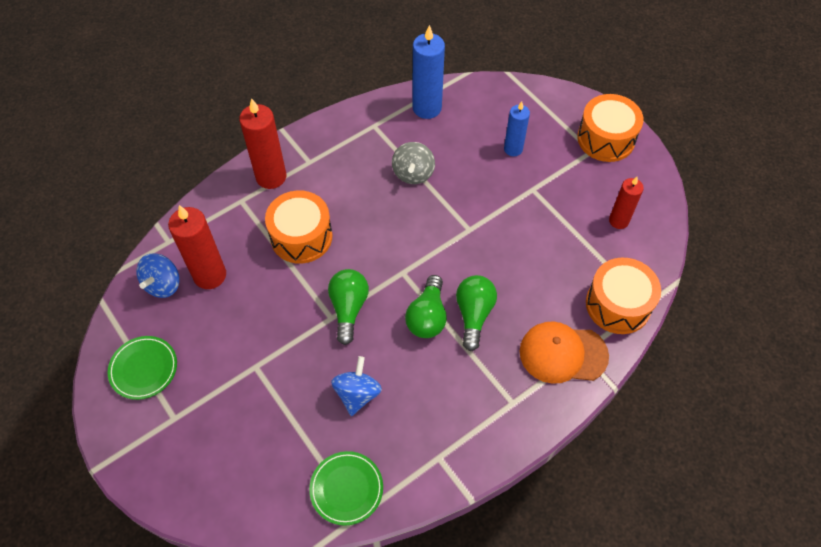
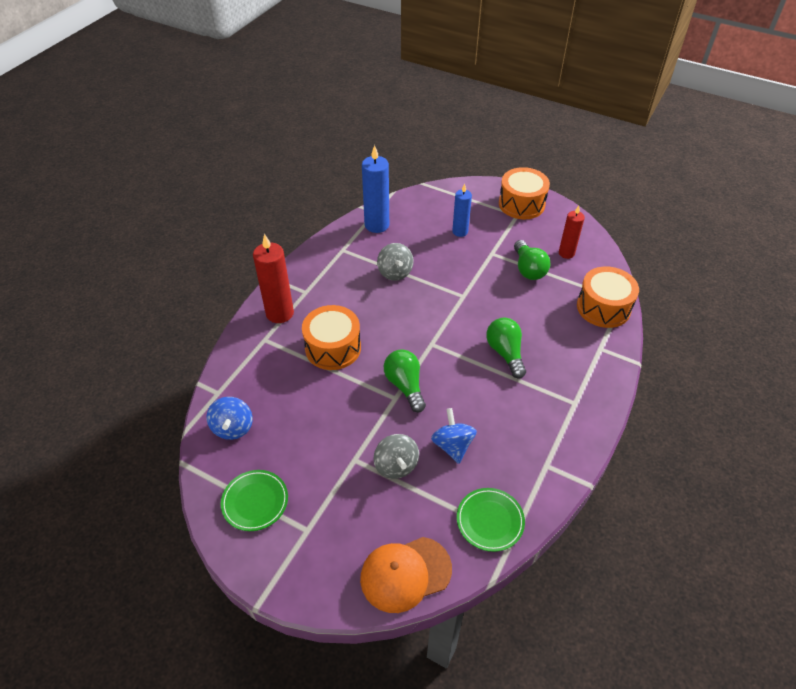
camera: 25 degrees left, 10 degrees down
(210, 275) = (271, 405): red candle -> none
(290, 390) = (396, 465): none -> grey spinning top
(427, 316) = (471, 368): green light bulb -> green light bulb (528, 269)
(563, 354) = (588, 355): orange cap -> orange cap (405, 574)

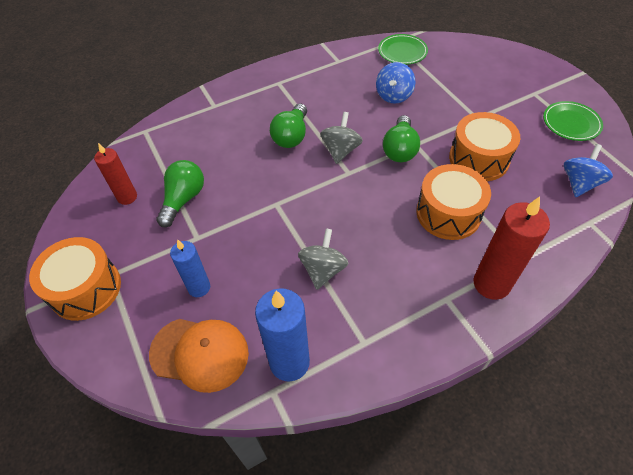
camera: 145 degrees left, 5 degrees up
(396, 465) = (446, 101): grey spinning top -> grey spinning top (341, 150)
(405, 574) = (476, 51): orange cap -> orange cap (200, 353)
(603, 307) = (168, 132): orange drum -> orange drum (479, 159)

